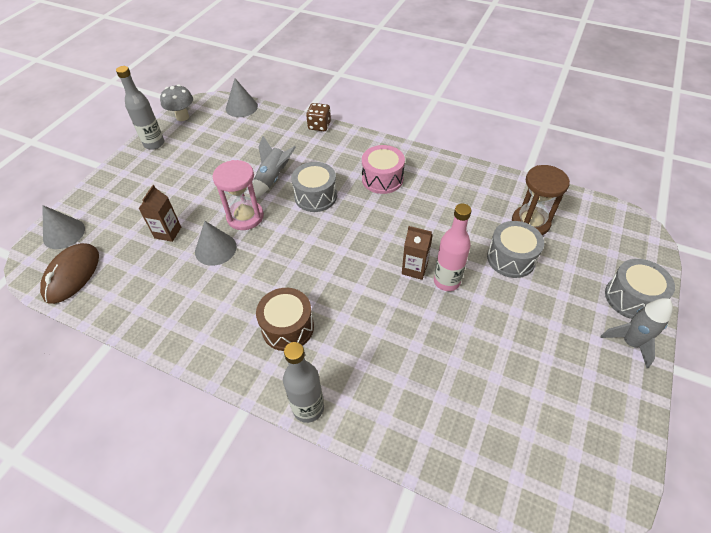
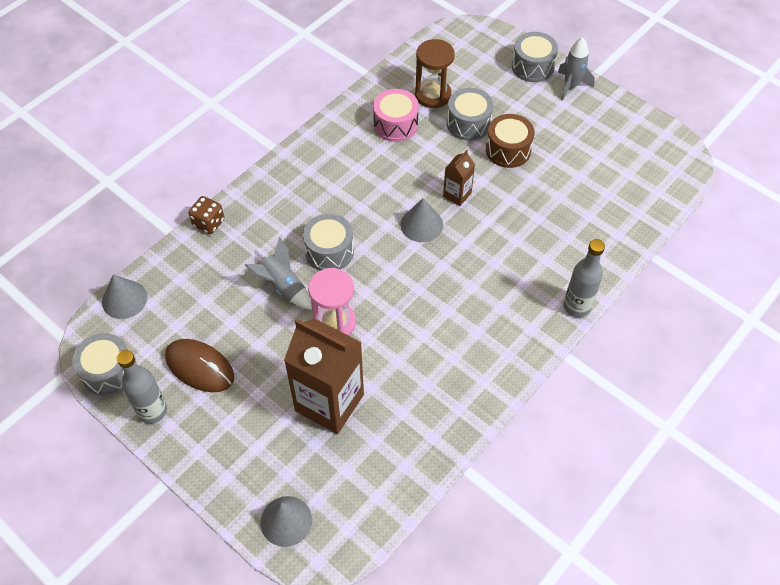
camera: 75 degrees left, 5 degrees up
(72, 275) = (360, 507): brown mouse -> brown mouse (200, 367)
(168, 232) = (329, 402): brown carton -> brown carton, size x2.12
(182, 117) = (108, 372): grey mushroom -> grey drum
(215, 249) = (372, 356): grey cone -> grey cone (421, 224)
(287, 327) = (493, 307): brown drum -> brown drum (508, 150)
(382, 179) = (328, 187): pink drum -> pink drum (395, 124)
(446, 281) = (479, 176): pink bottle -> none

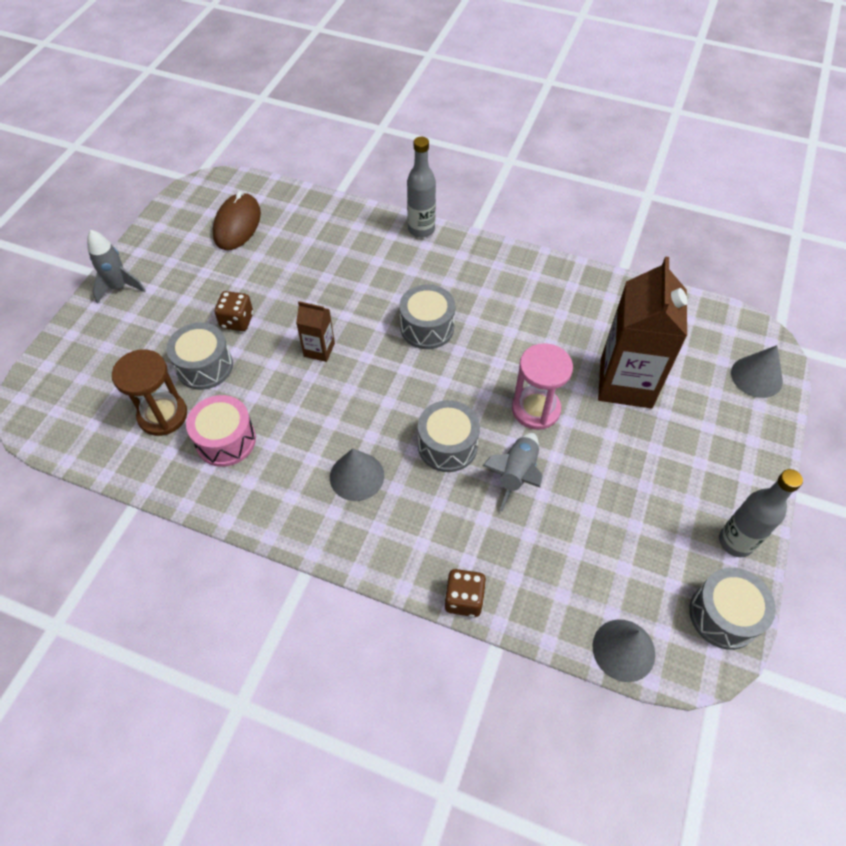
camera: 110 degrees left, 0 degrees up
(200, 367) = (659, 517): brown mouse -> brown mouse (237, 225)
(421, 224) = (373, 370): grey cone -> grey cone (357, 476)
(508, 150) = (237, 321): brown drum -> brown dice
(532, 66) = (92, 328): grey drum -> grey drum (427, 327)

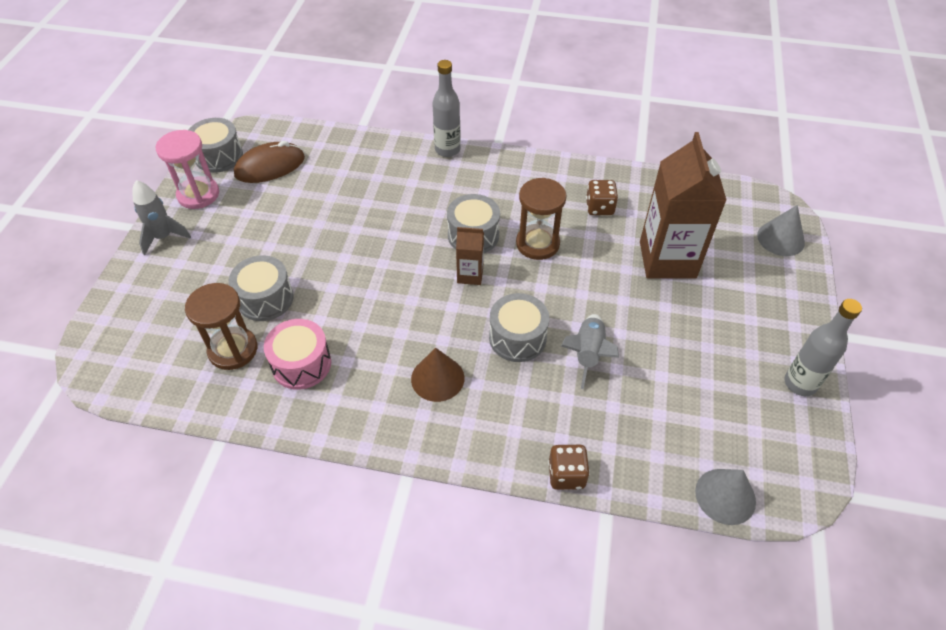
camera: 10 degrees left, 5 degrees down
(237, 225) = (270, 166): brown mouse -> brown mouse turned 60 degrees clockwise
(237, 321) = (289, 253): brown dice -> brown dice (599, 208)
(319, 350) = (375, 269): brown carton -> brown carton (470, 275)
(357, 476) = (437, 378): grey cone -> brown cone
(492, 346) = (537, 244): none -> brown hourglass
(535, 409) = (591, 294): pink hourglass -> pink hourglass (198, 194)
(723, 615) = (806, 450): grey drum -> grey drum (219, 156)

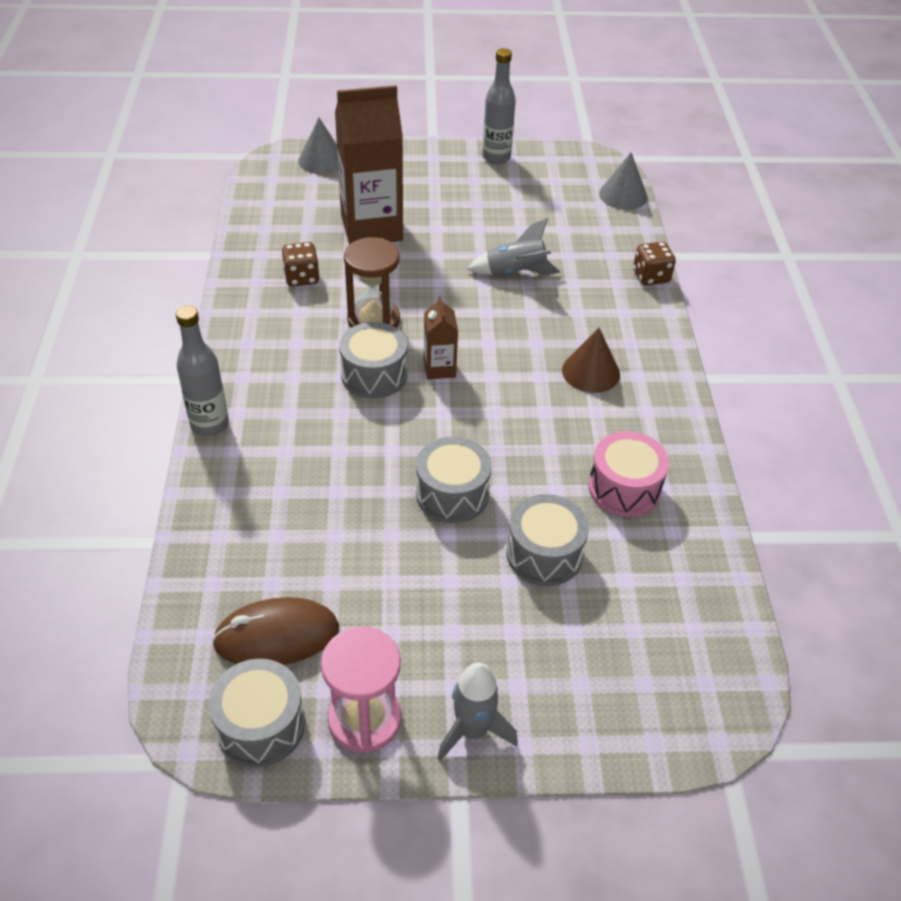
camera: 105 degrees left, 5 degrees down
(233, 350) = (634, 562): brown hourglass -> none
(270, 166) = (277, 636): brown mouse -> brown mouse turned 60 degrees counterclockwise
(517, 338) = (515, 321): grey drum -> grey drum (452, 494)

